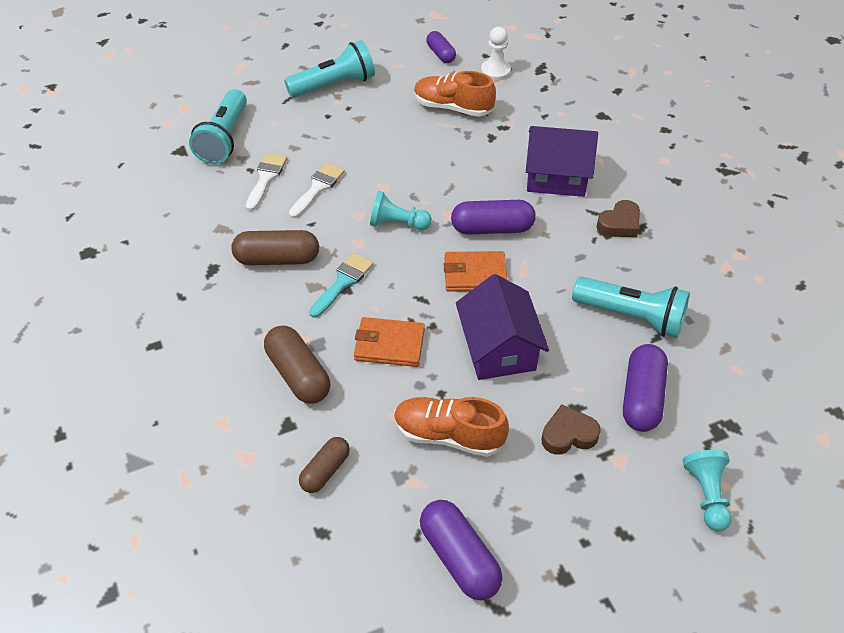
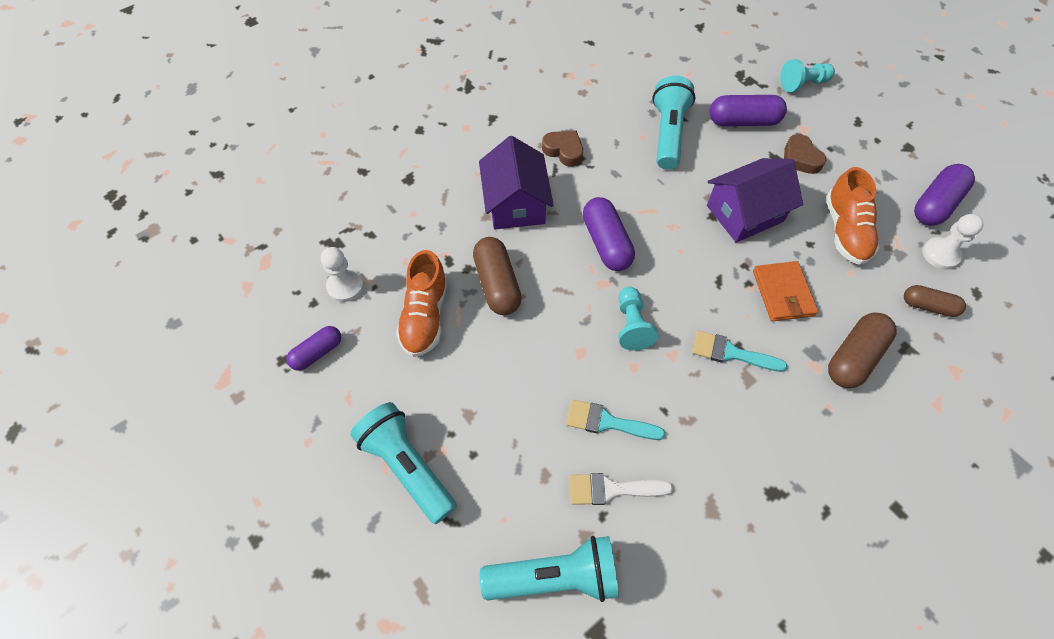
camera: 105 degrees left, 10 degrees up
(277, 259) = (729, 427): brown capsule -> brown capsule (497, 284)
(318, 188) = (607, 422): white brush -> turquoise brush
(385, 521) = (940, 254): none -> white pawn
(475, 274) = (670, 245): orange wallet -> none

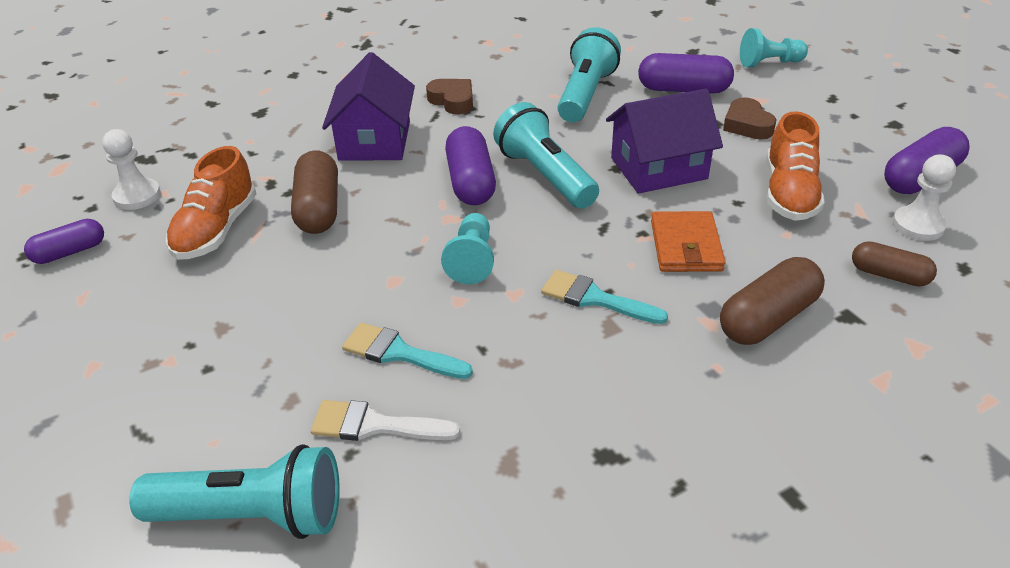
camera: 10 degrees right, 20 degrees down
(407, 466) = (117, 371): turquoise flashlight -> turquoise flashlight (545, 176)

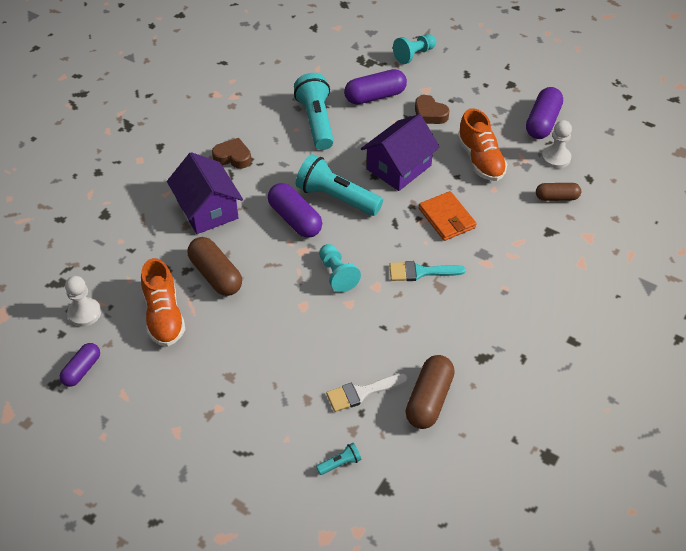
camera: 30 degrees left, 10 degrees up
(252, 515) = (340, 463): turquoise flashlight -> turquoise flashlight, size x0.42
(399, 353) = (342, 348): turquoise brush -> none
(768, 318) = (513, 248): brown capsule -> brown capsule (429, 400)

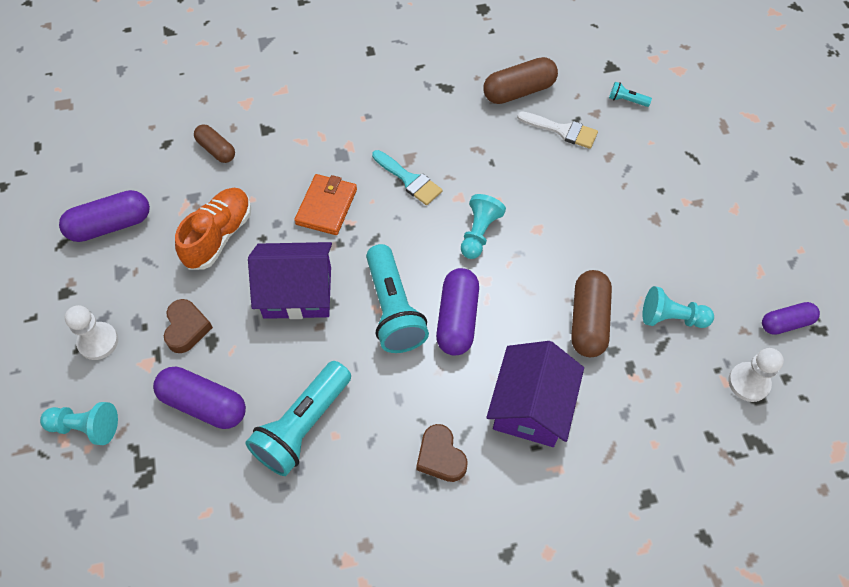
camera: 135 degrees left, 10 degrees up
(164, 316) = (671, 318): orange shoe -> turquoise pawn
(556, 158) = (159, 182): white pawn -> white pawn (98, 342)

